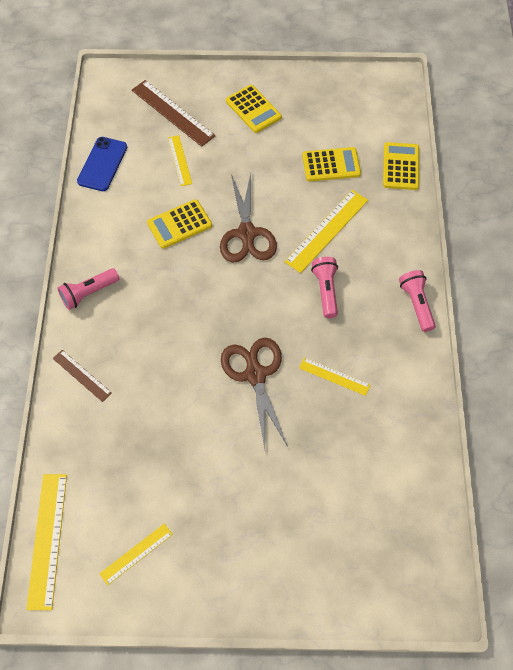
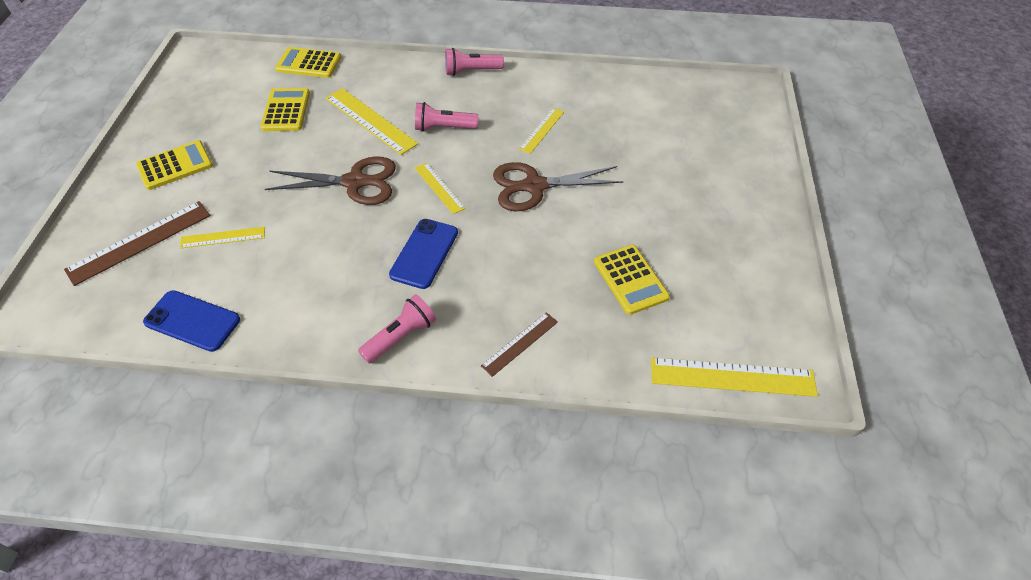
camera: 85 degrees left, 10 degrees down
(88, 293) = (400, 337): pink flashlight -> pink flashlight turned 105 degrees counterclockwise
(136, 553) = (738, 292): yellow ruler -> yellow ruler (439, 188)
(170, 297) = (424, 253): none -> blue phone
(179, 224) = (322, 241): yellow calculator -> yellow calculator (630, 279)

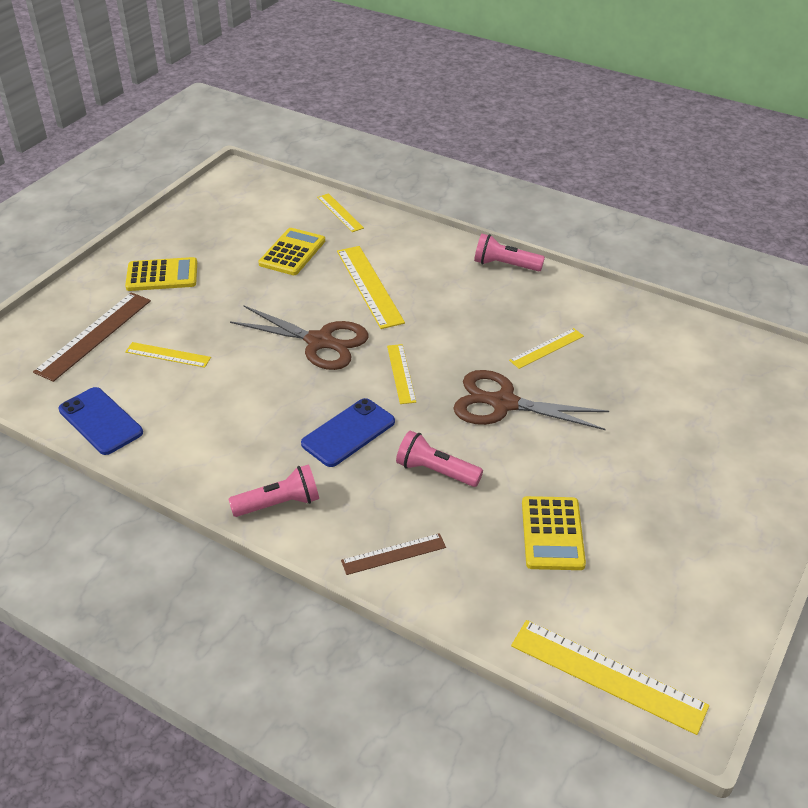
camera: 25 degrees right, 10 degrees down
(140, 242) = (94, 335): brown ruler -> brown ruler turned 45 degrees counterclockwise
(308, 63) = (340, 212): yellow calculator -> yellow ruler
(444, 128) = (441, 315): pink flashlight -> pink flashlight (436, 471)

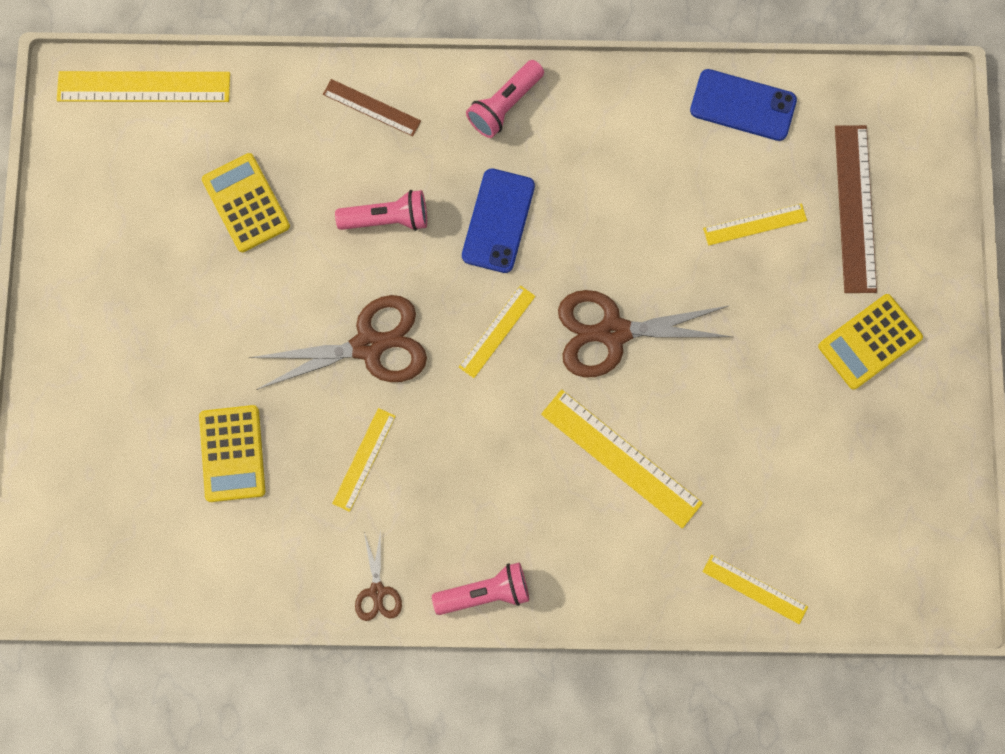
camera: 150 degrees right, 35 degrees up
(292, 252) = (754, 470): yellow calculator -> yellow calculator (232, 453)
(393, 554) = (372, 107): brown ruler -> brown ruler turned 75 degrees clockwise
(401, 373) = (497, 331): yellow ruler -> yellow ruler turned 75 degrees clockwise
(576, 289) = (377, 591): none -> brown scissors

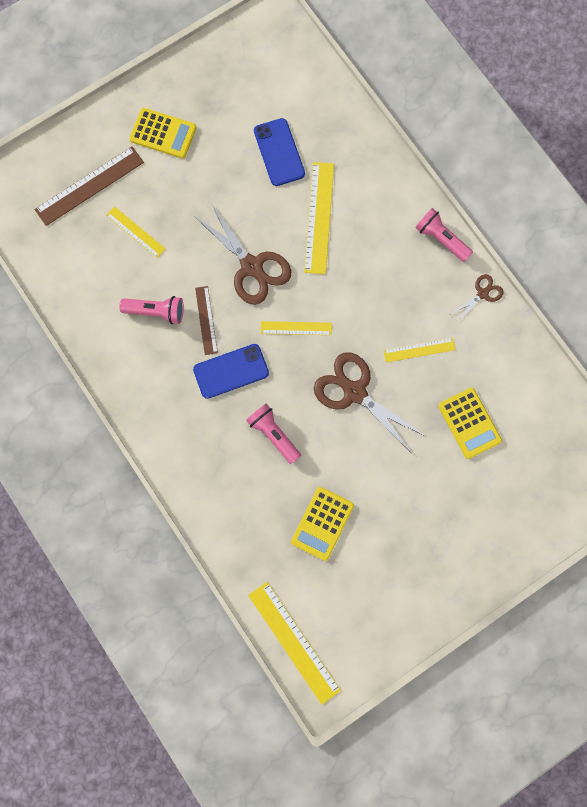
camera: 125 degrees left, 0 degrees up
(232, 453) = (469, 423): yellow calculator -> yellow calculator turned 105 degrees clockwise
(372, 107) = (211, 492): brown ruler -> brown ruler (206, 320)
(504, 105) = (157, 415): pink flashlight -> pink flashlight (156, 312)
(743, 105) = (66, 282): blue phone -> blue phone (279, 152)
(754, 589) = (339, 110): yellow ruler -> none

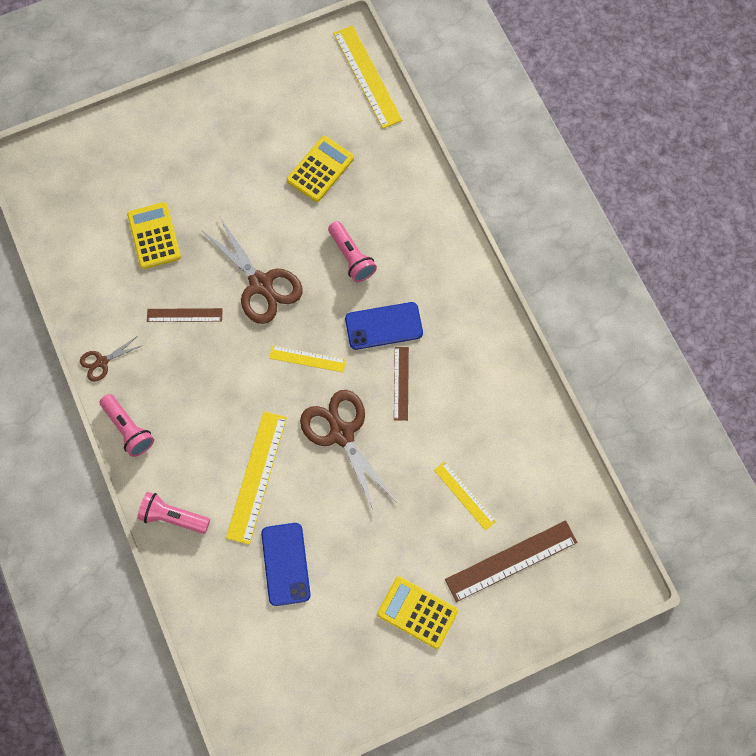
camera: 170 degrees left, 5 degrees down
(156, 312) = (453, 401): pink flashlight -> pink flashlight (173, 516)
(419, 350) = (184, 315): yellow ruler -> brown ruler

